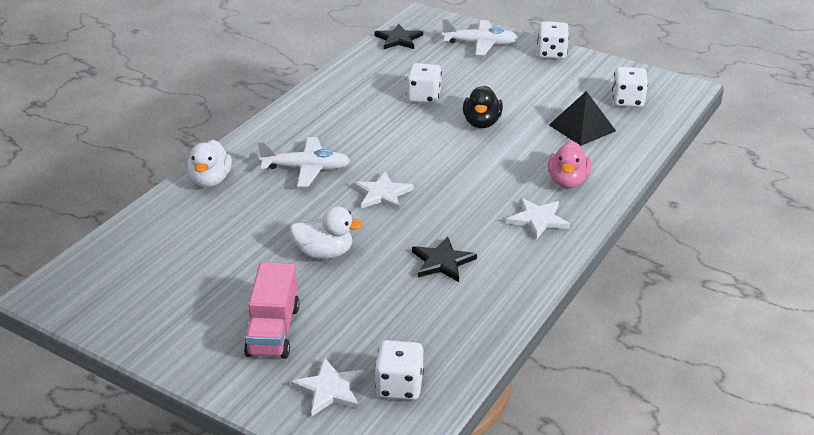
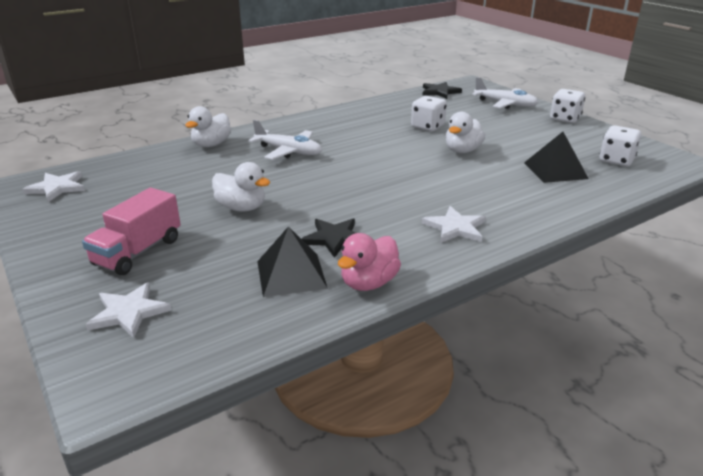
camera: 25 degrees right, 5 degrees down
(382, 194) = (331, 179): white star -> white star (57, 188)
(399, 386) = (190, 330): white dice -> none
(436, 309) = (291, 274): none -> black pyramid
(481, 123) = (462, 150): black duck -> white duck
(567, 181) = (509, 205): pink duck -> pink duck (369, 283)

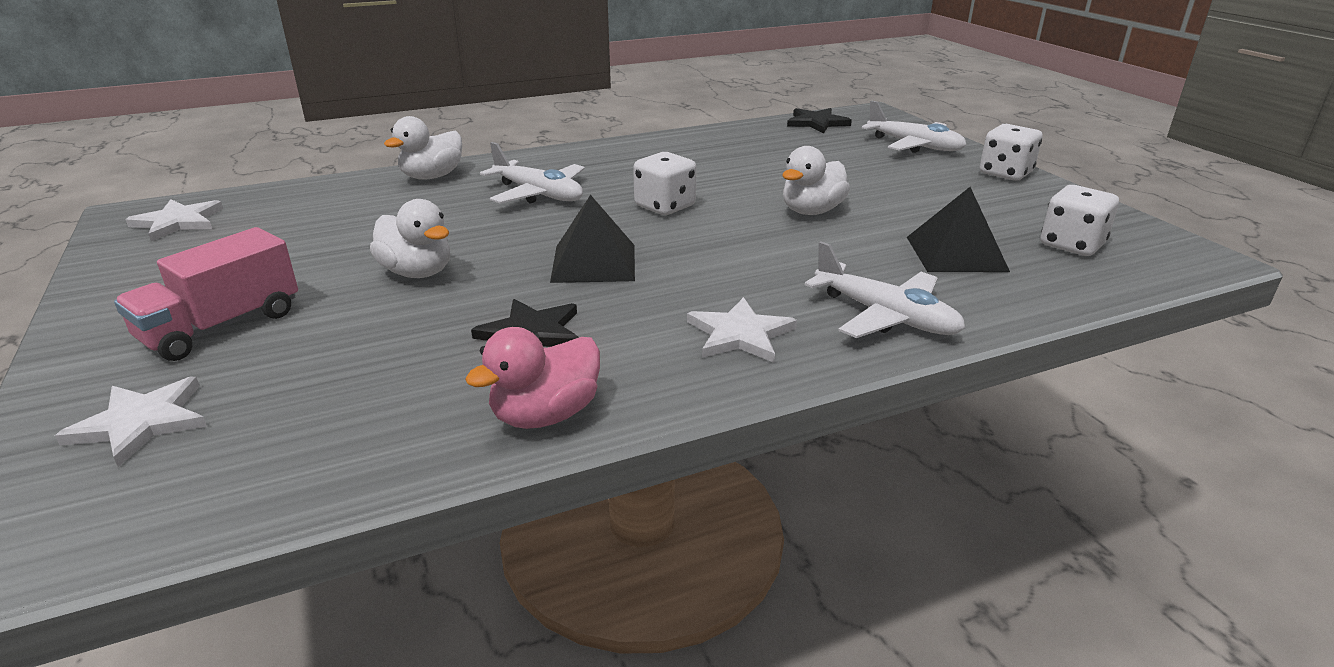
camera: 10 degrees right, 0 degrees up
(291, 274) = (428, 386): black pyramid -> black pyramid (594, 263)
(427, 127) = (772, 172): white dice -> white dice (665, 206)
(531, 210) = (885, 316): none -> white plane

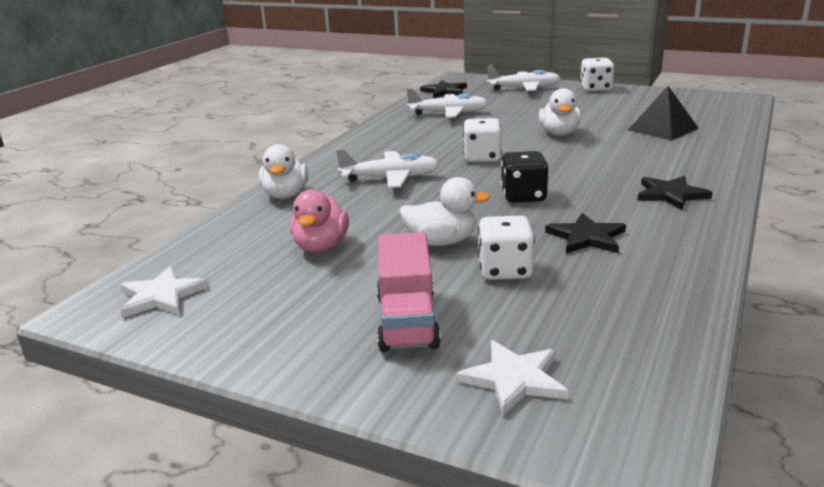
camera: 40 degrees left, 5 degrees down
(545, 415) = (687, 261): pink duck -> pink duck (321, 246)
(594, 263) = (523, 196): black pyramid -> black dice
(740, 334) = (671, 195): white star -> black star
(885, 316) = (702, 163): white plane -> white plane (448, 113)
(1071, 245) = (692, 109): white dice -> white dice (505, 270)

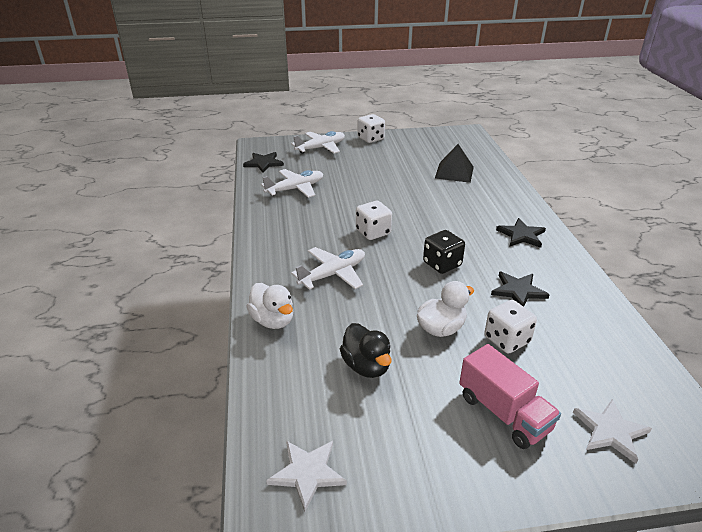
camera: 35 degrees left, 10 degrees up
(321, 246) = (366, 366): pink duck -> black duck
(559, 133) = (397, 193): white duck -> none

